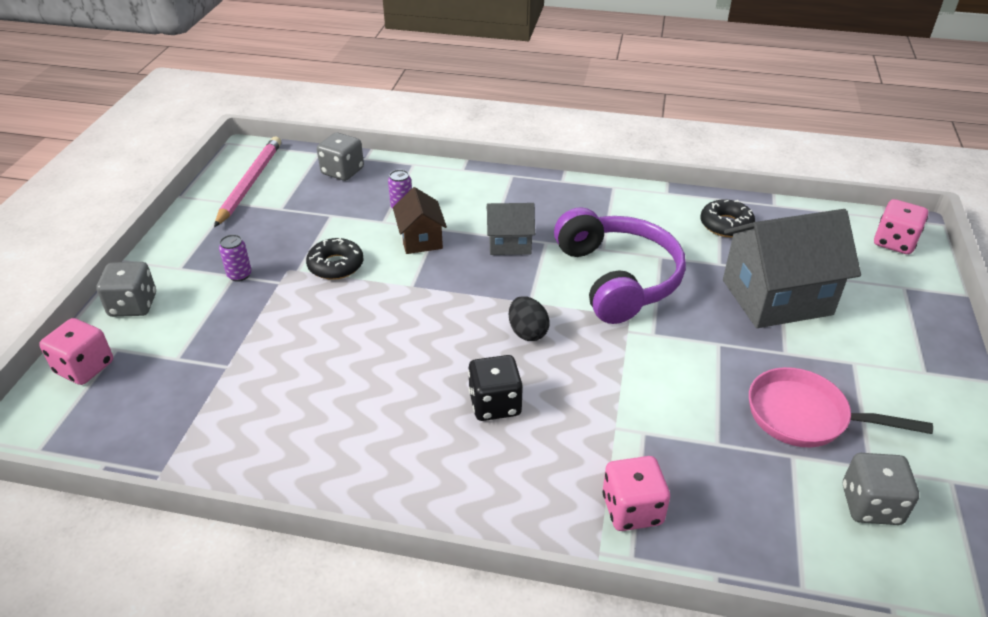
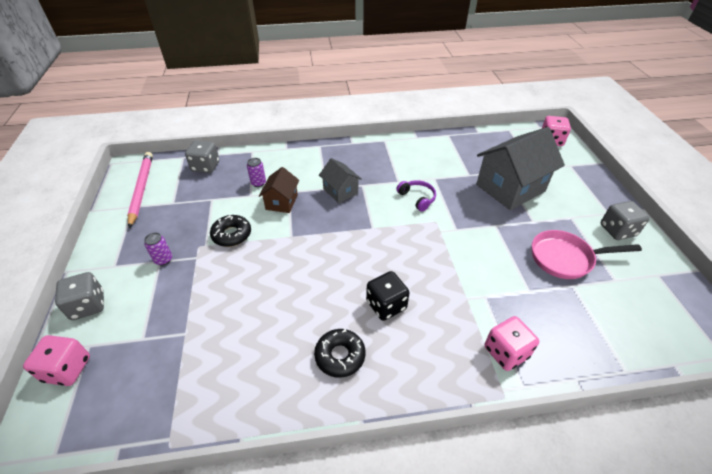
camera: 20 degrees left, 5 degrees up
(420, 239) = (281, 202): brown house -> brown house turned 45 degrees clockwise
(509, 243) = (340, 191): grey house -> grey house turned 75 degrees clockwise
(527, 332) = (381, 249): black egg -> none
(618, 278) = (417, 198): purple headphones -> purple headphones, size x0.44
(726, 225) = (459, 150): black donut -> black donut (340, 356)
(871, 505) = (629, 303): grey dice -> grey dice (617, 230)

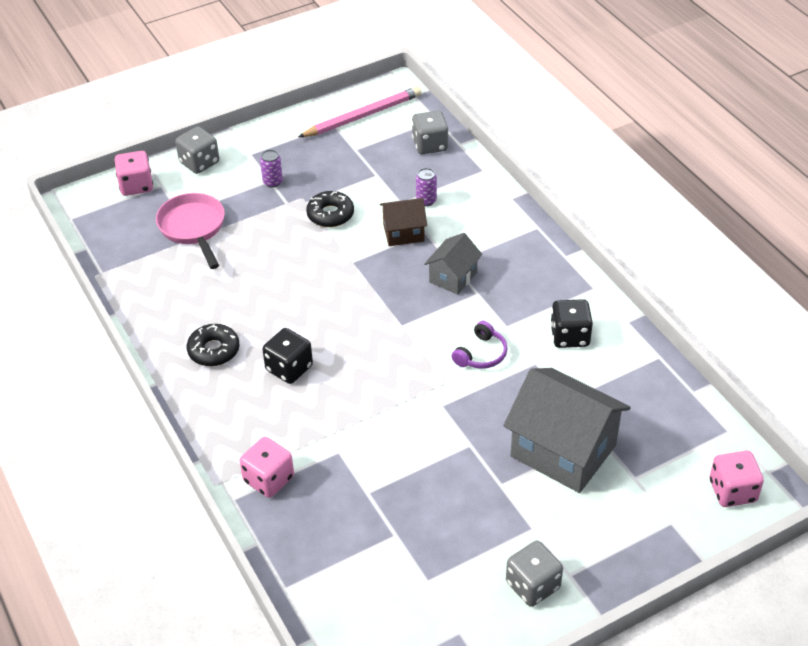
camera: 70 degrees right, 0 degrees up
(418, 159) = (569, 336): none -> black dice
(565, 258) = (442, 525): pink pan -> pink pan (193, 228)

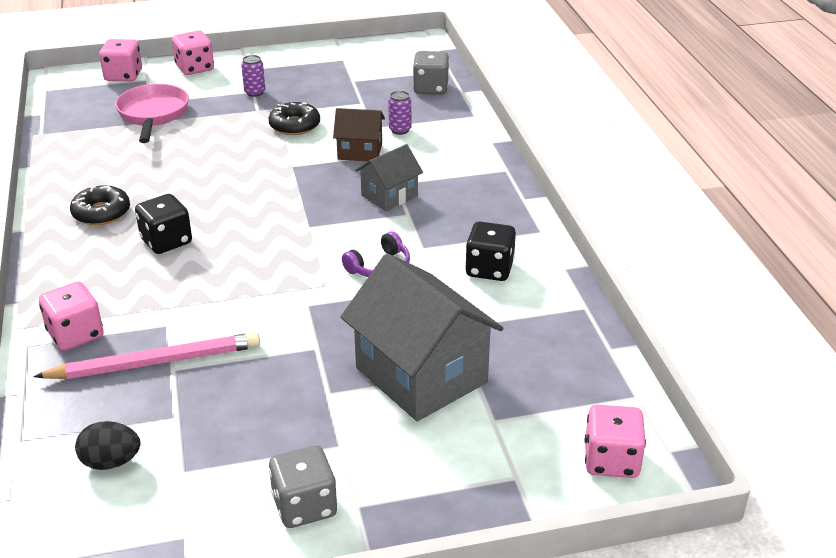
camera: 15 degrees right, 10 degrees down
(199, 163) = (195, 68): grey dice -> pink dice
(363, 116) = (376, 57): pink pencil -> pink pencil (155, 362)
(368, 587) = (111, 462): none -> black egg

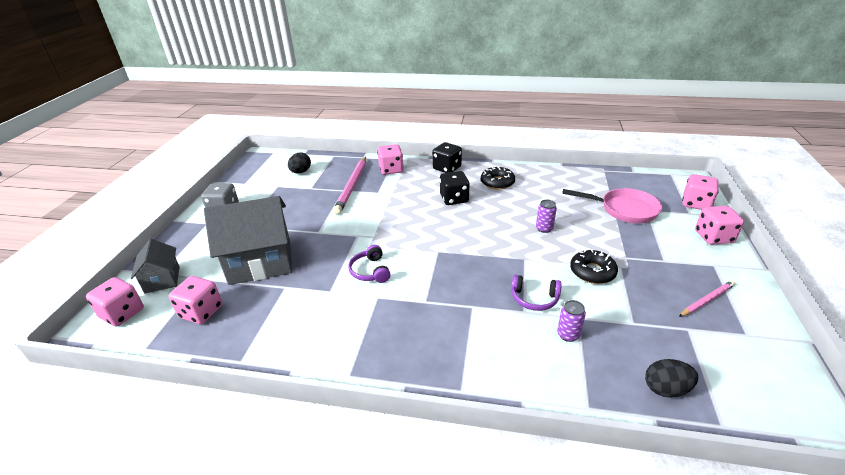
camera: 115 degrees right, 0 degrees up
(254, 92) = (661, 261): purple can -> purple can (544, 228)
(307, 73) = (707, 300): none -> pink pencil
(360, 151) = (534, 299): brown house -> purple headphones
(389, 196) = (456, 298): grey house -> grey house (162, 279)
(431, 88) = (666, 389): grey dice -> black egg
(489, 269) = (326, 323): black dice -> black dice (447, 168)
(548, 380) = (201, 312): none -> pink dice

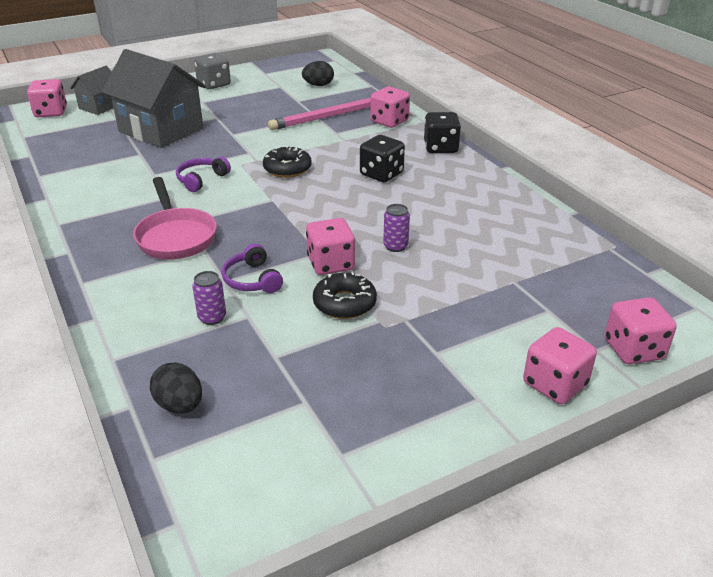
camera: 50 degrees right, 0 degrees up
(201, 312) = (78, 137): pink dice -> pink dice (331, 264)
(497, 182) = (456, 186): black donut -> black donut (287, 169)
(624, 210) = (522, 291): pink pan -> pink pan (175, 236)
(707, 300) = (382, 406): pink pencil -> none

